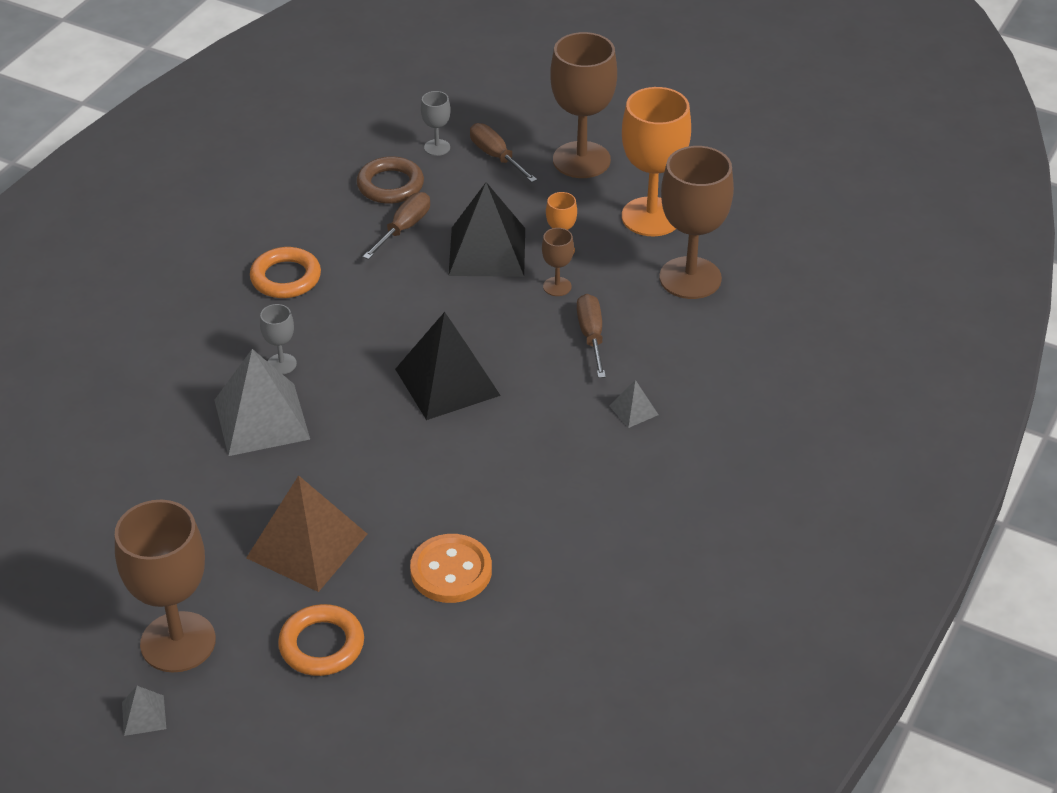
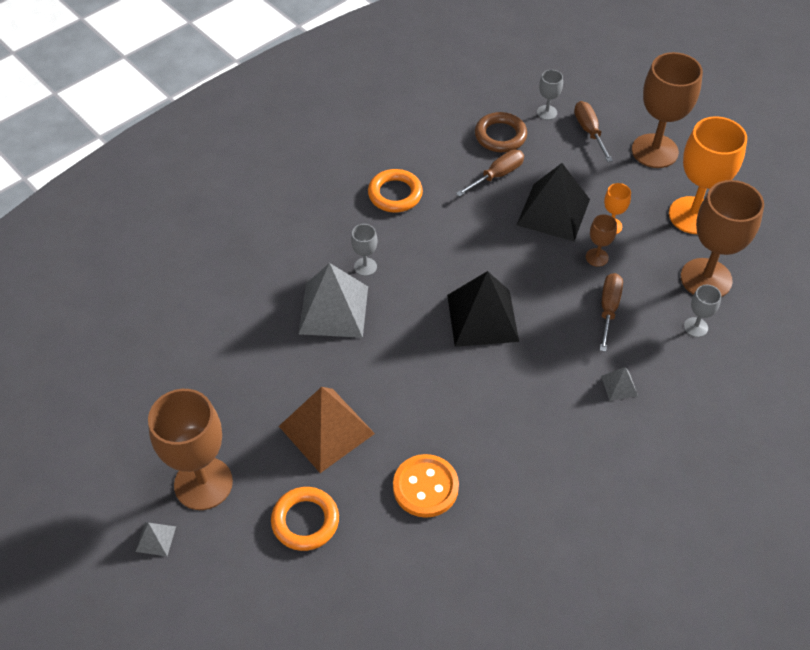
camera: 20 degrees right, 10 degrees up
(697, 330) = (695, 327): none -> grey goblet

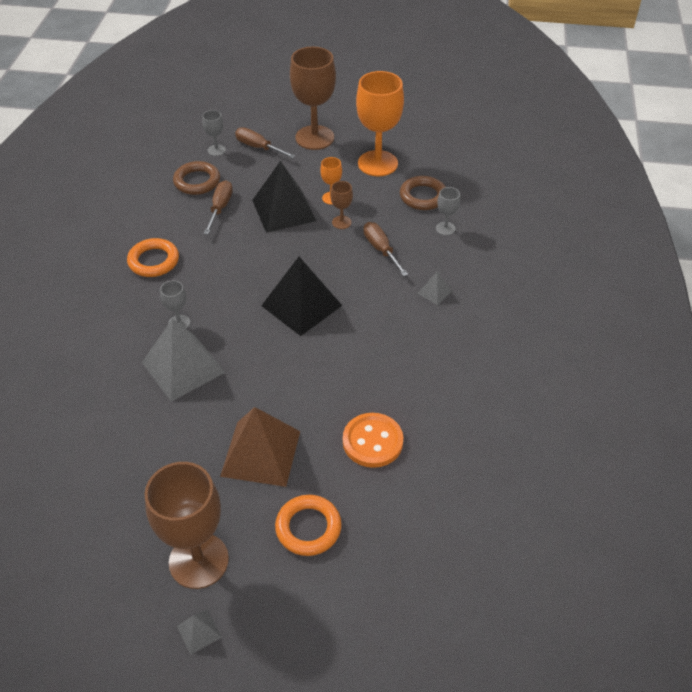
camera: 40 degrees left, 5 degrees down
(706, 279) = (423, 196): brown goblet -> brown ring

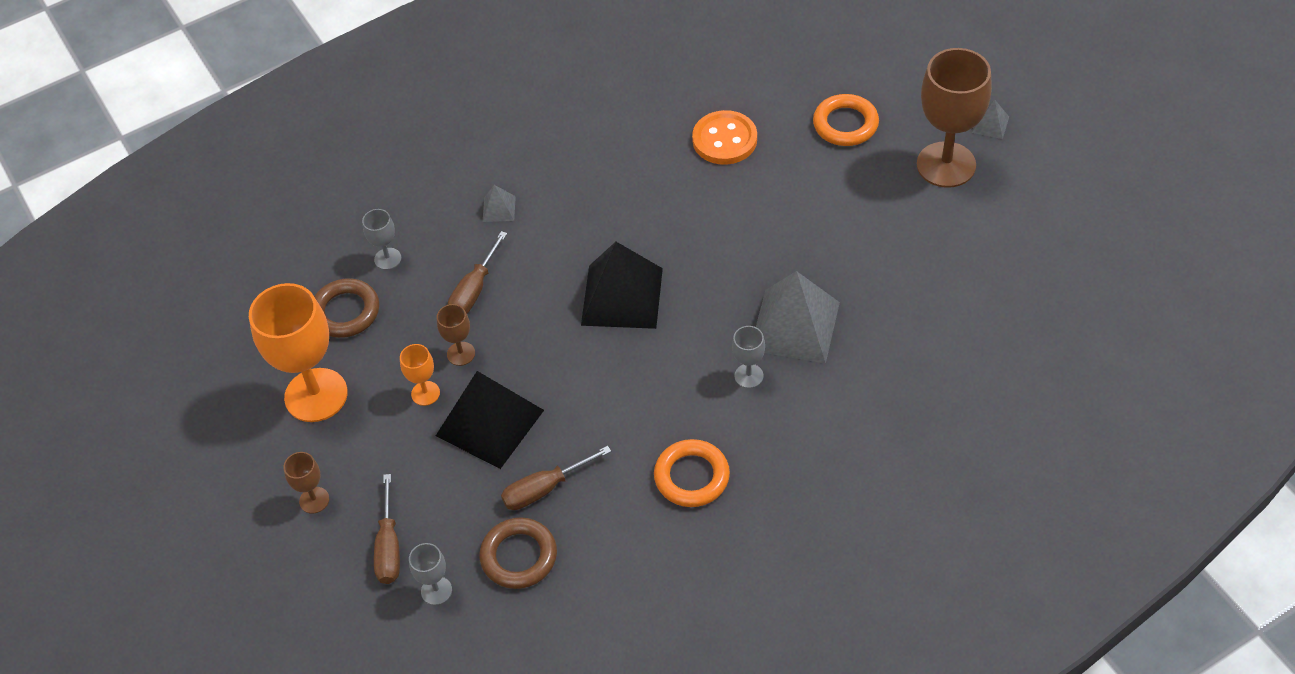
camera: 125 degrees left, 5 degrees up
(261, 453) = (817, 199): brown pyramid -> none
(314, 138) = (314, 500): brown goblet -> brown goblet, size x0.46

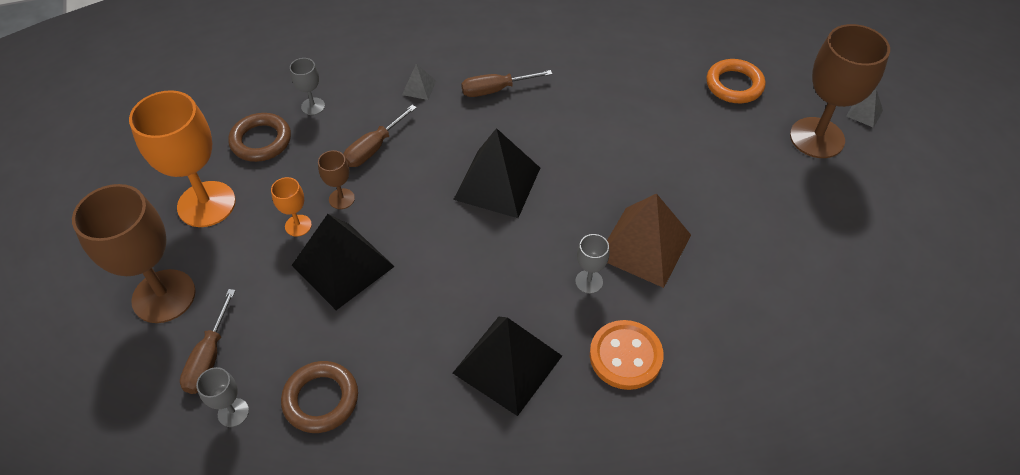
camera: 10 degrees right, 0 degrees up
(314, 500) = (164, 296): brown goblet -> brown goblet, size x2.20
(545, 488) = (369, 339): brown screwdriver -> brown screwdriver (496, 90)
(692, 477) = (507, 364): orange ring -> black pyramid
(724, 140) = (626, 75): orange button -> orange button (625, 356)
(794, 326) = (644, 246): grey pyramid -> brown pyramid

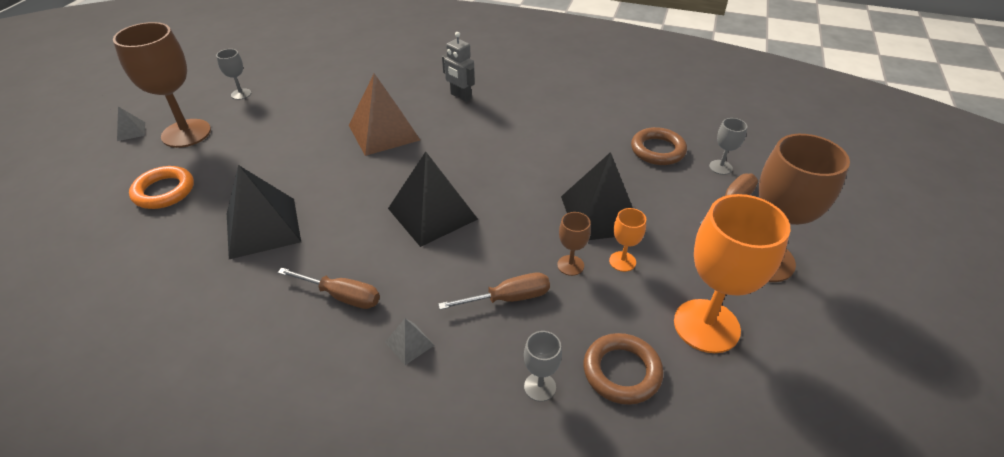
camera: 145 degrees left, 10 degrees down
(507, 364) = (530, 119): black pyramid -> black pyramid (263, 227)
(589, 281) = (440, 132): grey goblet -> grey goblet (241, 94)
(625, 356) = (460, 96): orange button -> grey robot

